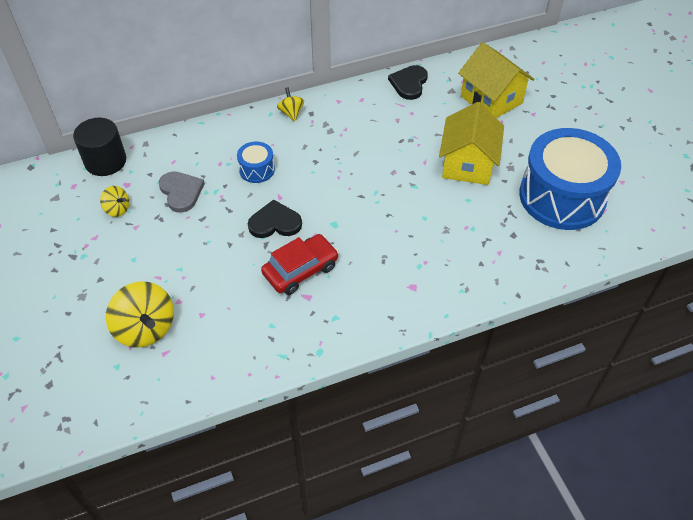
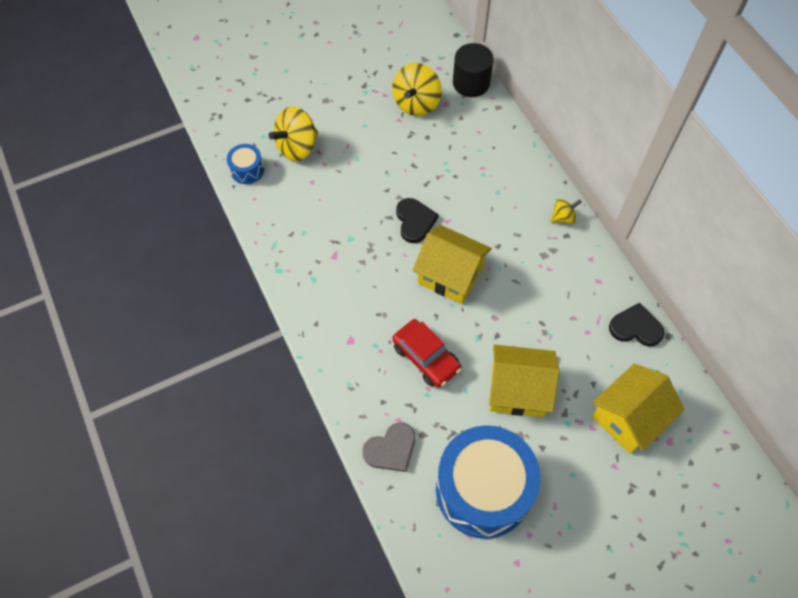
camera: 85 degrees right, 10 degrees up
(117, 209) = (416, 103): yellow spinning top -> yellow spinning top, size x1.91
(181, 192) = (442, 144): grey heart -> grey heart (391, 449)
(257, 170) = (478, 198): blue drum -> blue drum (247, 170)
(300, 270) = (362, 247): red car -> red car (426, 357)
(344, 200) = (450, 275): none -> yellow house

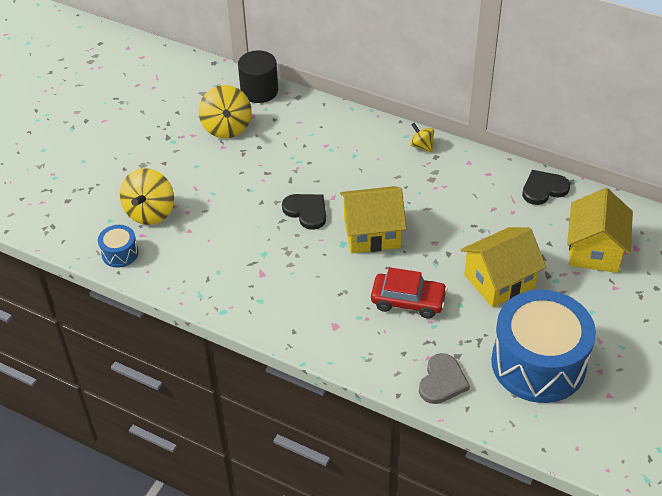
camera: 35 degrees left, 15 degrees down
(563, 217) = (421, 146): yellow spinning top -> yellow spinning top turned 75 degrees counterclockwise

